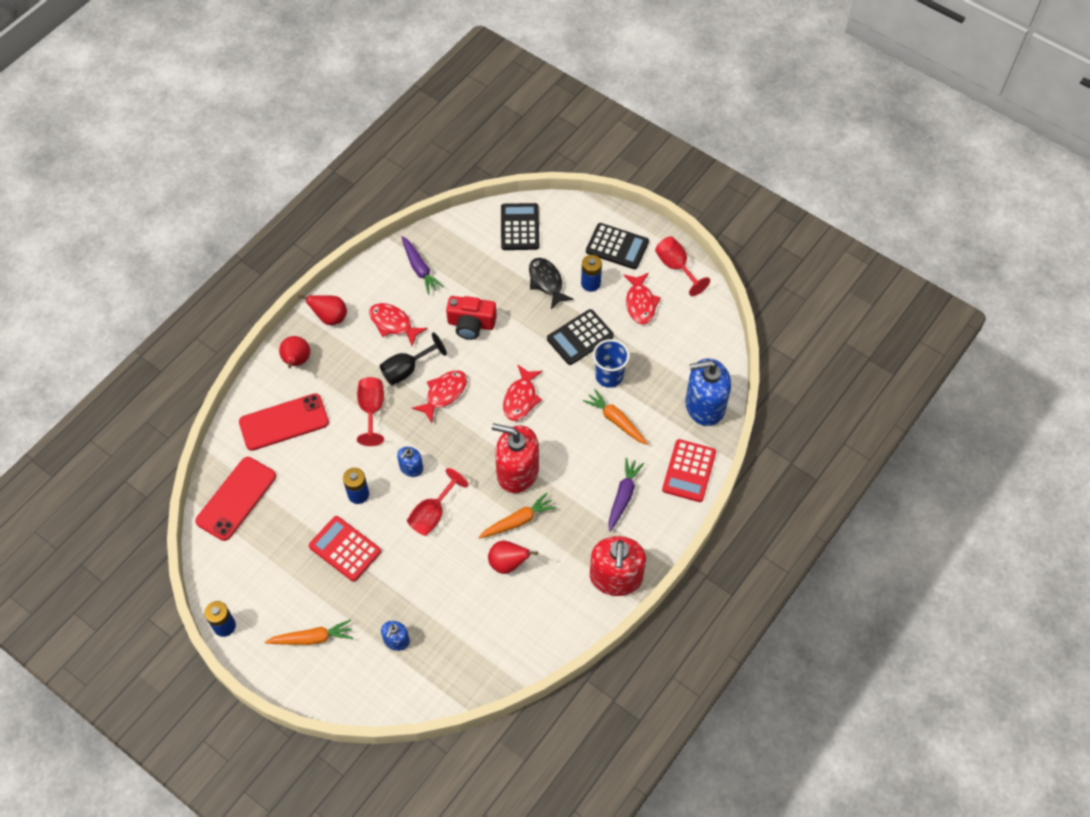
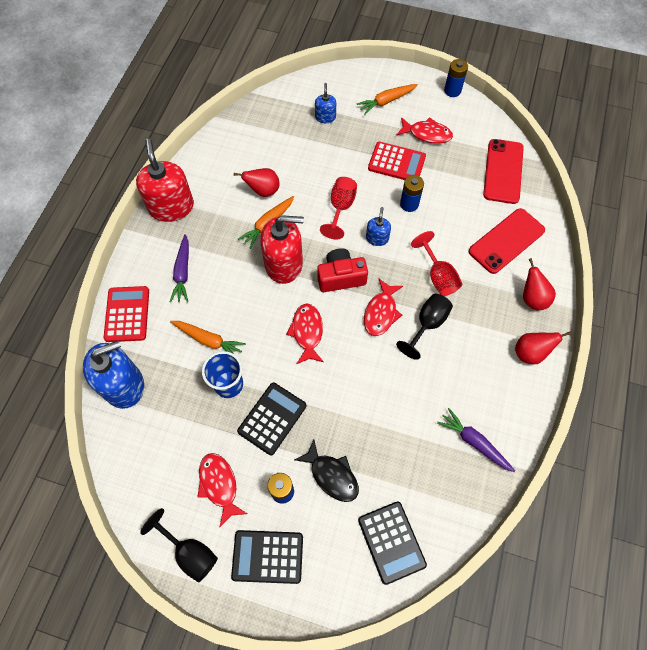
camera: 160 degrees right, 5 degrees up
(393, 324) = (466, 368): red fish -> red fish (427, 134)
(471, 324) = (389, 394): red camera -> red camera (341, 277)
(676, 267) = (190, 552): red goblet -> black goblet

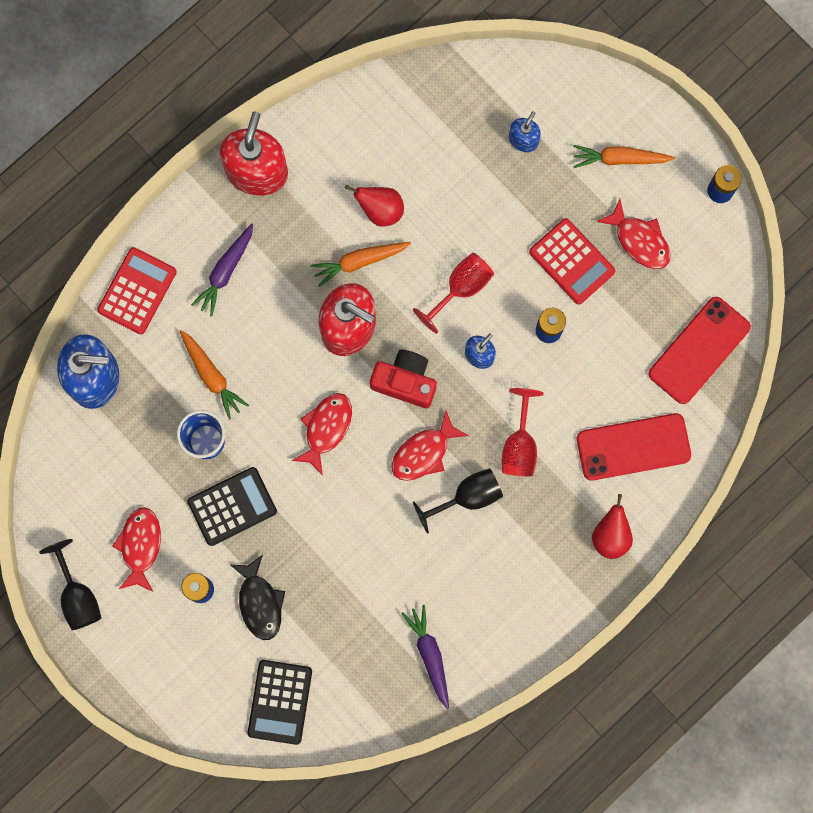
camera: 30 degrees right, 15 degrees up
(267, 556) = (151, 644): black calculator -> none
(530, 353) = (560, 596): red pear -> none

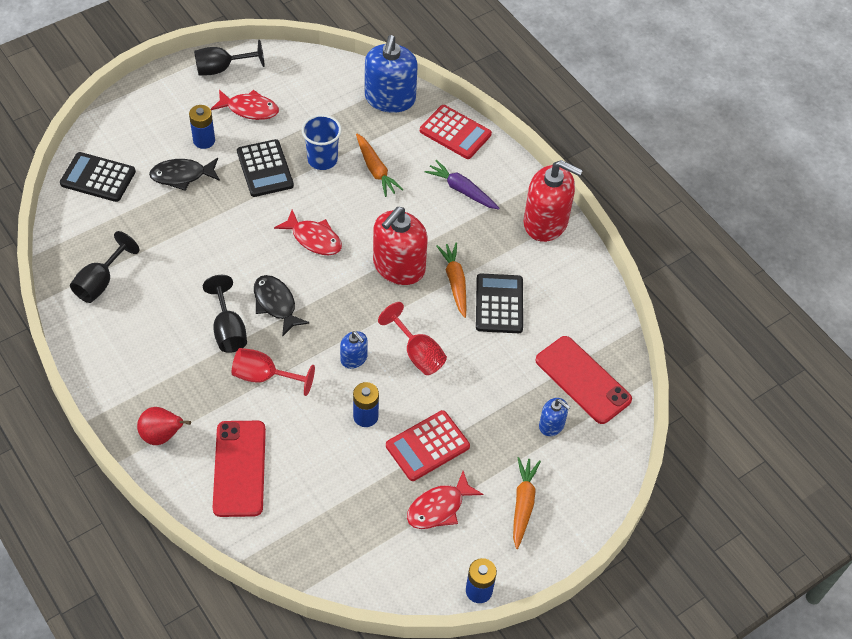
camera: 95 degrees right, 25 degrees down
(211, 376) = (375, 170): orange carrot -> orange carrot turned 90 degrees counterclockwise
(380, 210) = (499, 304): red pear -> black calculator
(405, 381) = (341, 299): red camera -> none
(424, 452) = (276, 304): red fish -> black fish
(429, 655) = (100, 282): purple carrot -> black goblet
(699, 350) = (320, 542): red phone -> red phone (583, 380)

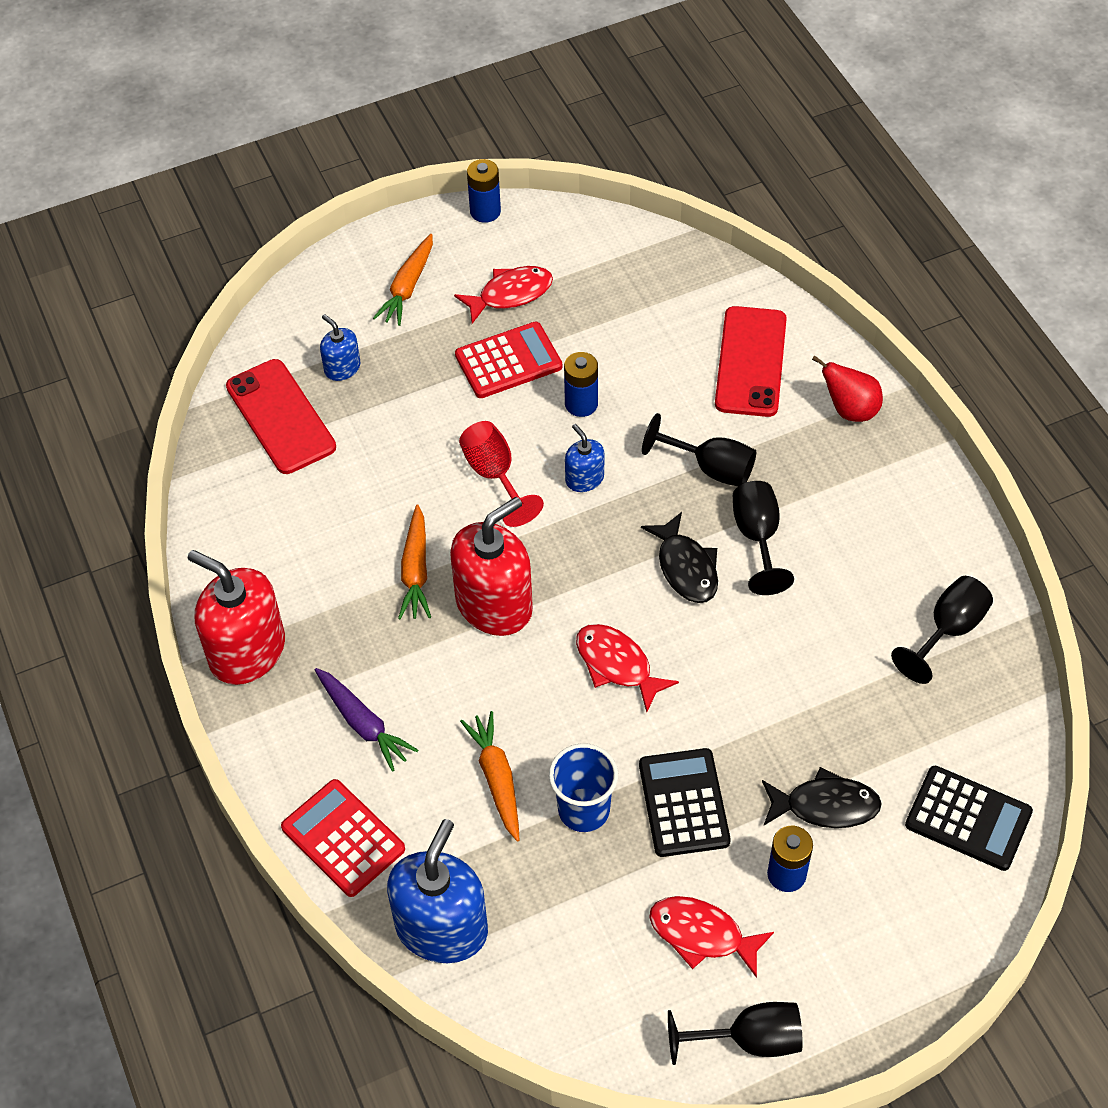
camera: 165 degrees left, 0 degrees up
(264, 376) = (711, 468): red goblet -> black goblet
(499, 304) = (360, 531): black calculator -> none

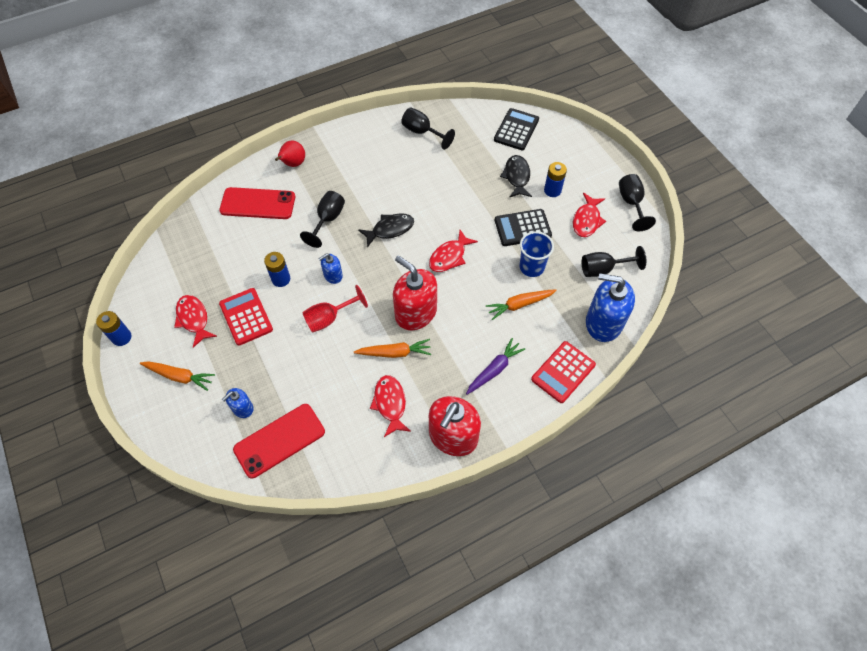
camera: 95 degrees left, 5 degrees up
(320, 562) = (390, 404): none -> red fish
(757, 537) = (371, 201): black goblet -> black goblet (603, 269)

